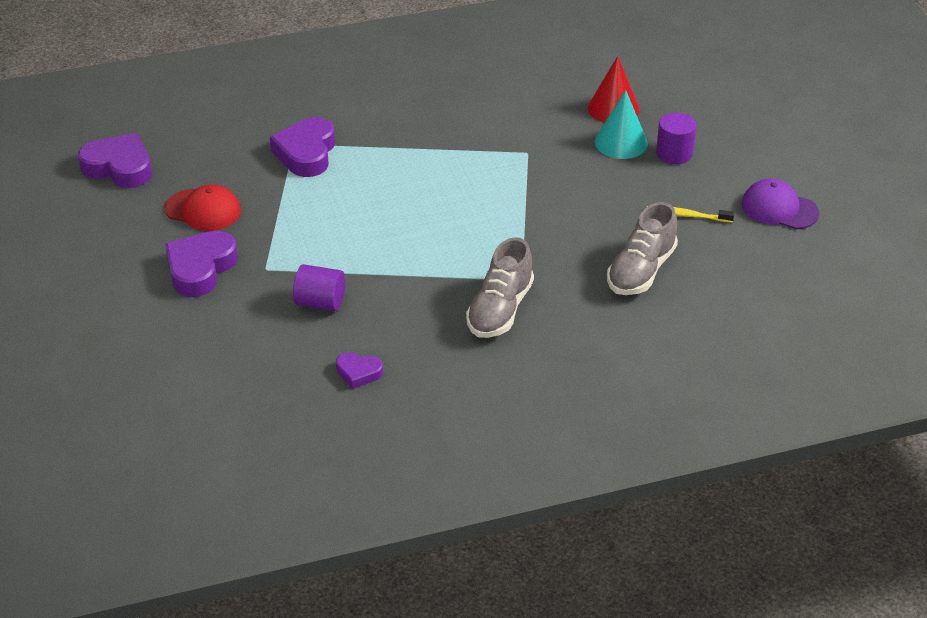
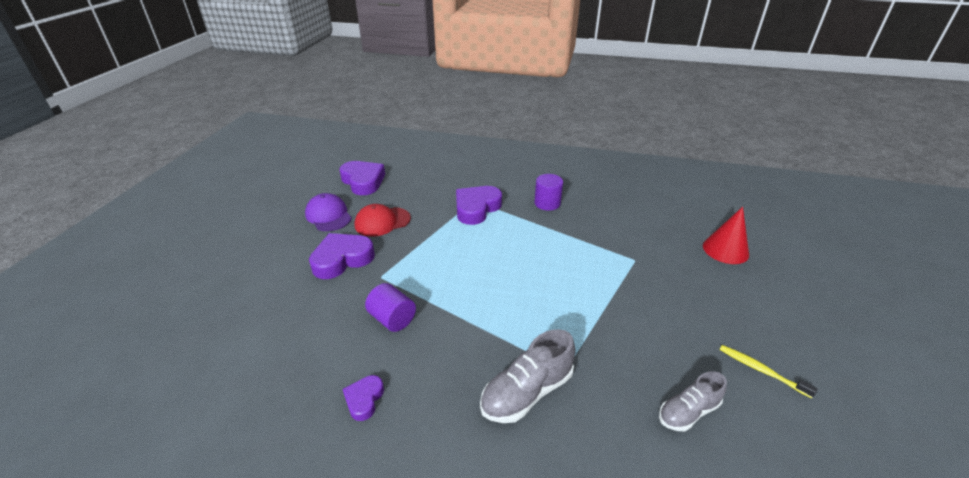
camera: 30 degrees right, 5 degrees down
(203, 210) = (382, 222): red cap -> red cap turned 105 degrees clockwise
(358, 373) = (364, 399): purple heart -> purple heart turned 60 degrees clockwise
(621, 142) = (720, 278): turquoise cone -> none
(641, 271) = (688, 412): grey shoe -> grey shoe, size x0.66
(674, 153) = (768, 304): purple cylinder -> purple cylinder (547, 203)
(779, 209) = (873, 404): purple cap -> purple cap (328, 215)

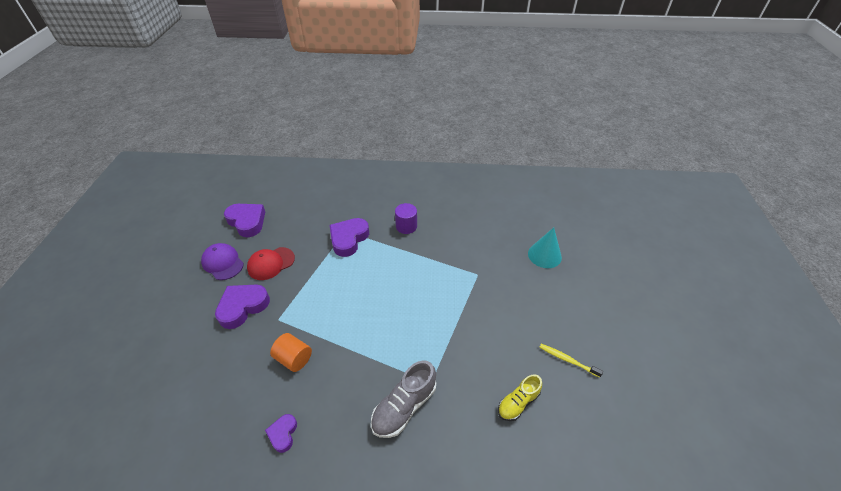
camera: 10 degrees left, 10 degrees up
(392, 319) = (294, 358): purple cylinder -> orange cylinder
(688, 412) = (518, 403): grey shoe -> yellow shoe
(725, 250) = (544, 255): red cone -> turquoise cone

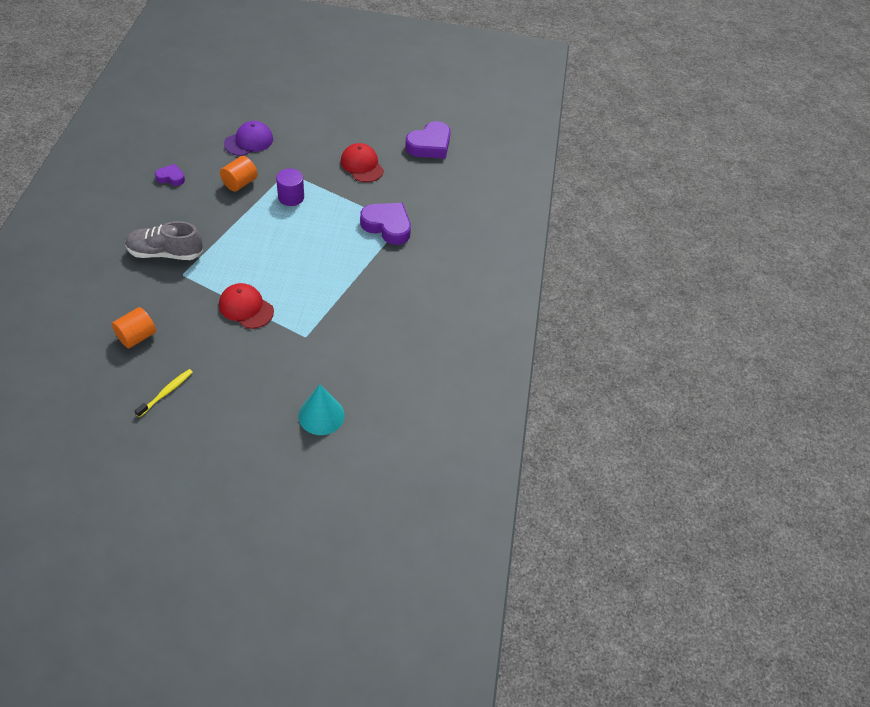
camera: 90 degrees right, 5 degrees up
(223, 263) = (370, 132): purple cap -> purple cap (249, 141)
(243, 307) = (309, 148): purple heart -> none
(404, 406) = (165, 253): grey shoe -> grey shoe turned 45 degrees counterclockwise
(406, 226) = (400, 280): purple cylinder -> purple cylinder (291, 197)
(459, 320) = (246, 308): none -> red cap
(518, 403) = (137, 337): yellow shoe -> orange cylinder

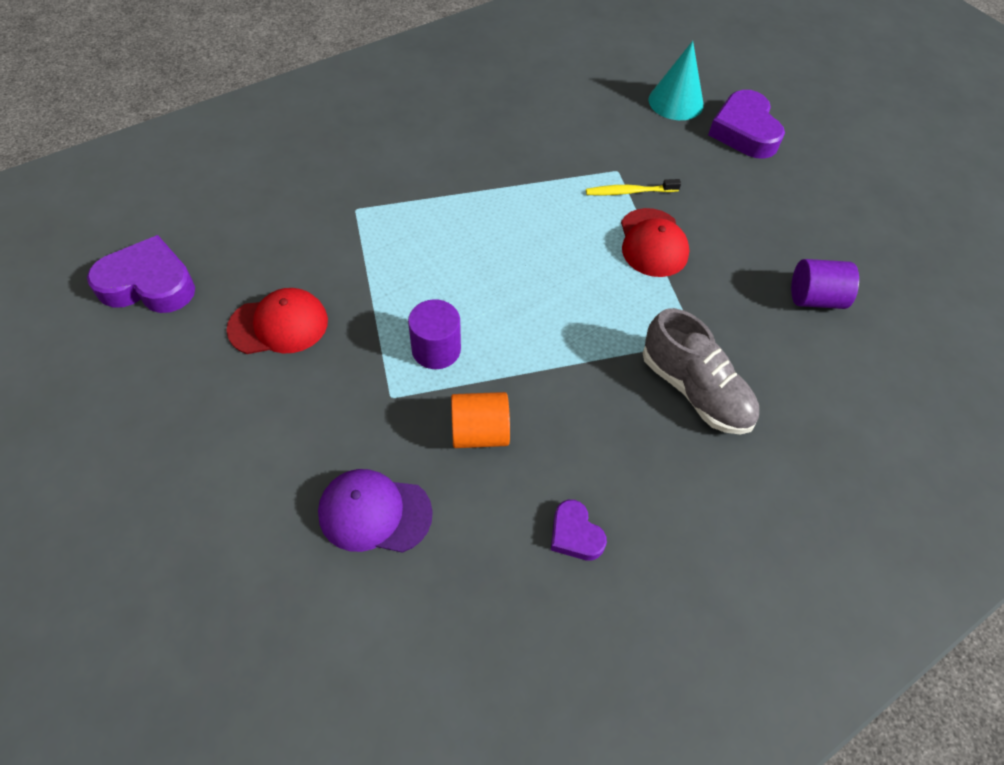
camera: 130 degrees left, 5 degrees up
(137, 337) = (815, 298): orange cylinder -> purple cylinder
(166, 392) = (819, 216): yellow toothbrush -> yellow toothbrush (629, 192)
(362, 165) = (279, 325): red cap -> red cap turned 120 degrees counterclockwise
(387, 226) = (374, 218): purple heart -> purple heart (744, 131)

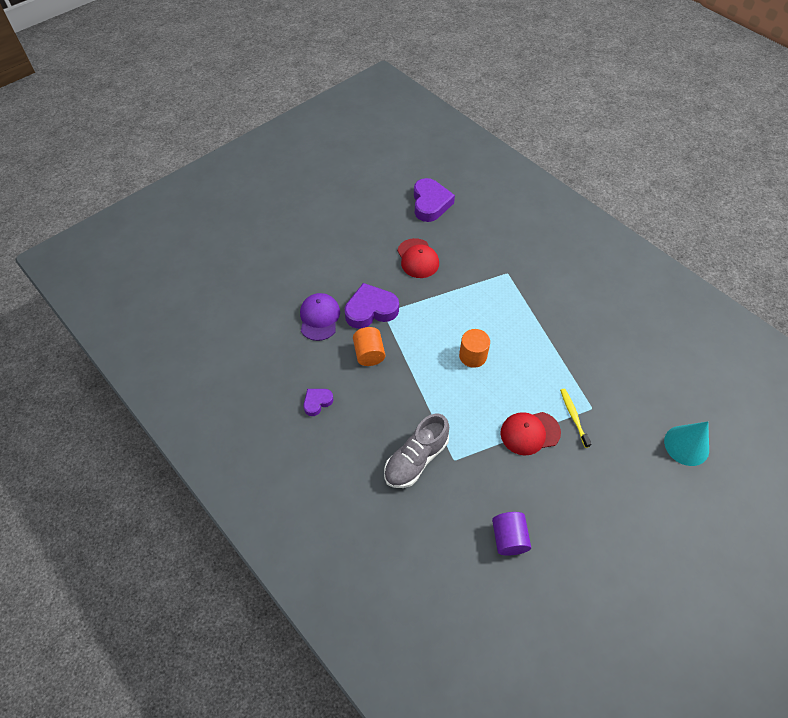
camera: 85 degrees right, 0 degrees up
(436, 349) = (417, 327): purple cylinder -> none
(510, 283) = (473, 356): none -> orange cylinder
(744, 131) = (672, 496): purple heart -> purple heart (371, 310)

